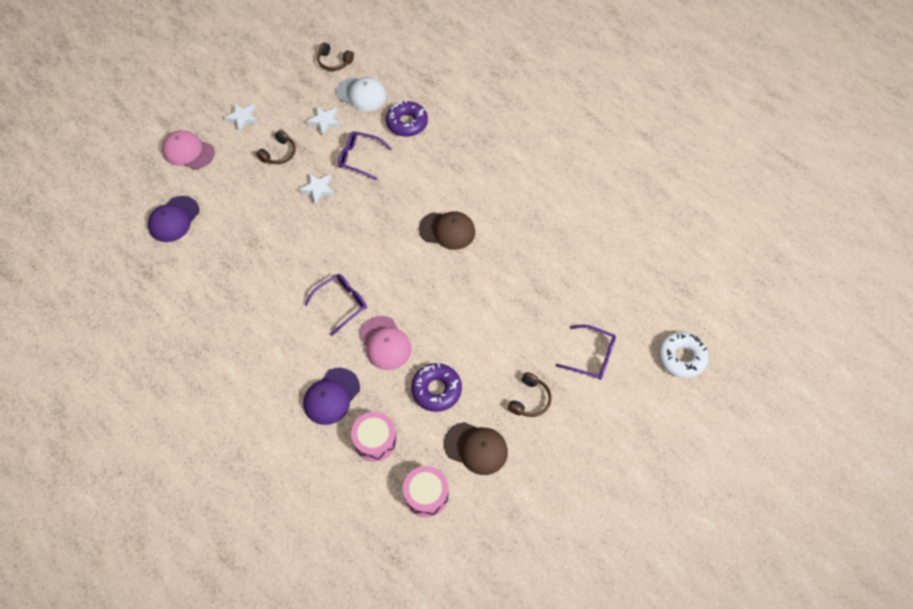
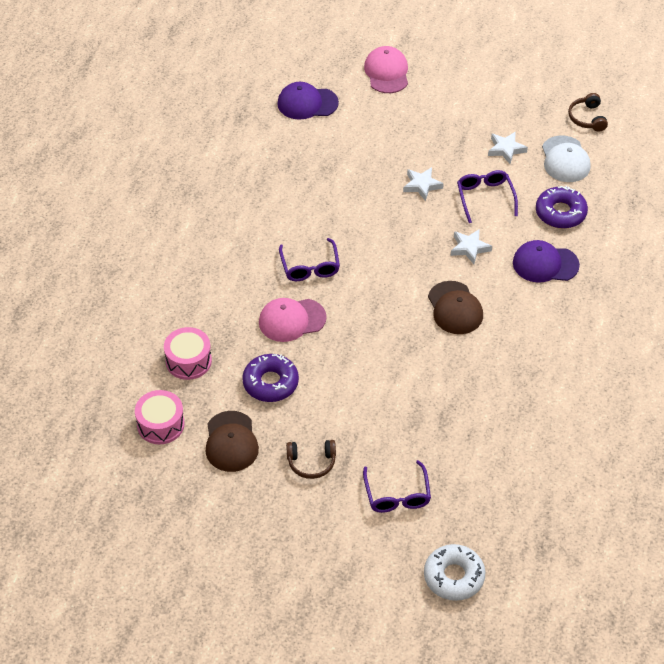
camera: 60 degrees right, 10 degrees down
(242, 118) = (457, 88): white star -> white star (469, 248)
(279, 153) = (439, 136): brown headphones -> none
(331, 396) = (210, 307): purple cap -> purple cap (545, 264)
(342, 303) = (310, 267): purple glasses -> purple glasses turned 60 degrees clockwise
(385, 343) = (292, 320): pink cap -> pink cap turned 45 degrees clockwise

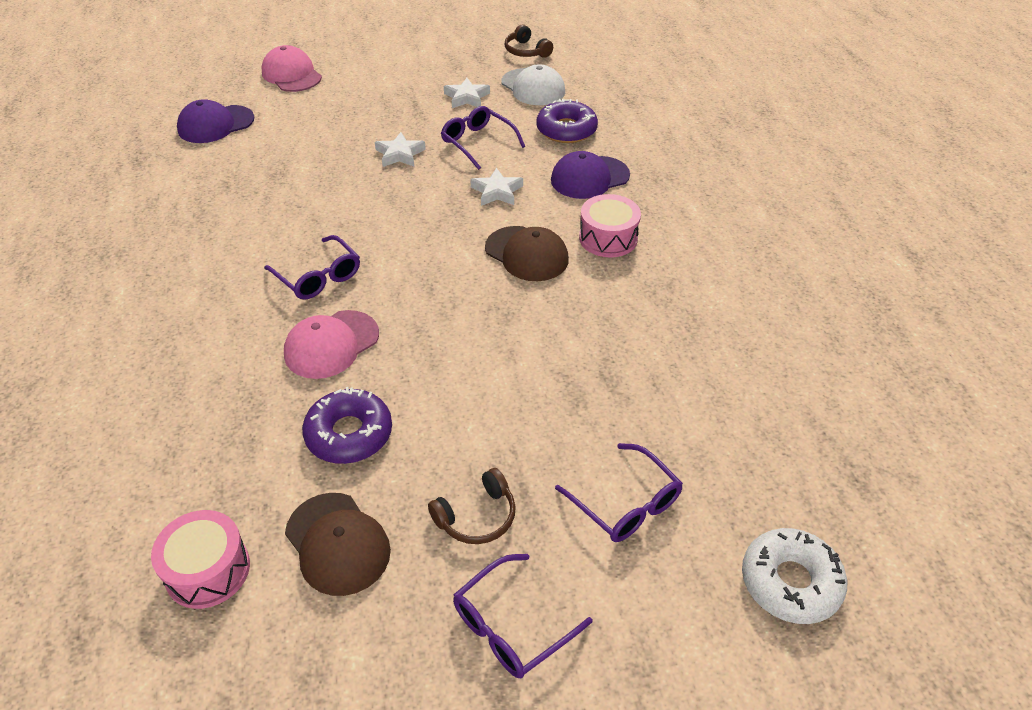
camera: 30 degrees left, 5 degrees down
(188, 361) = (208, 456): pink drum -> pink drum (608, 238)
(293, 525) = (511, 626): none -> purple glasses

